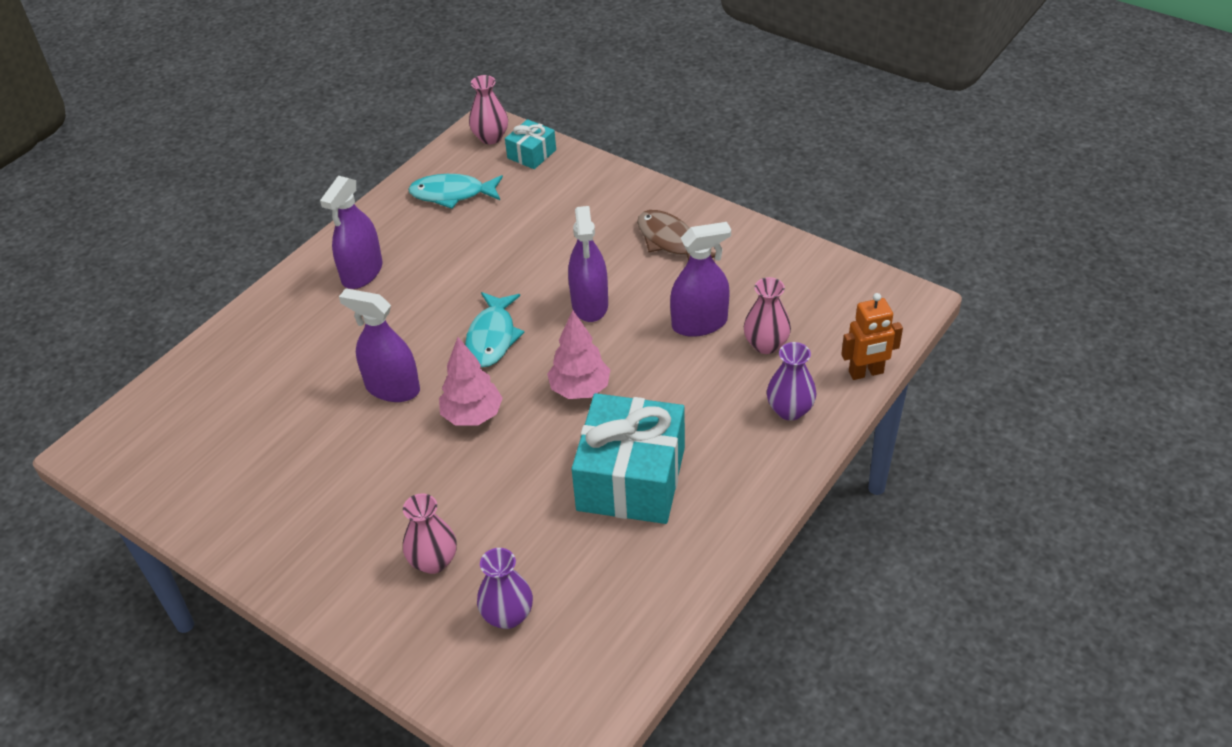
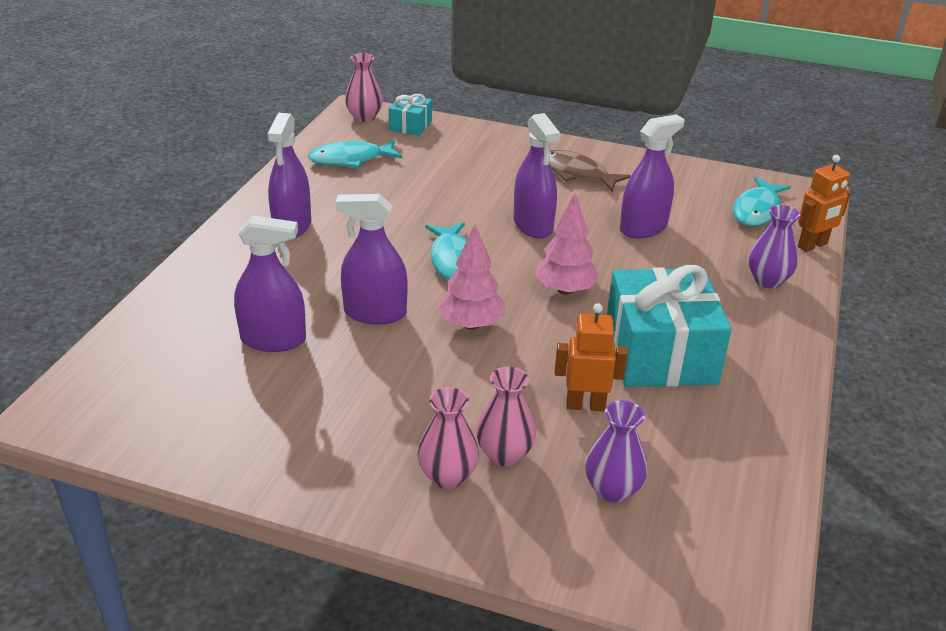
camera: 20 degrees left, 10 degrees down
(293, 403) = (273, 340): none -> purple spray bottle
(530, 523) = (585, 405): none -> orange robot
(766, 344) = (712, 236): pink vase -> pink vase (447, 476)
(835, 317) = (757, 210): none -> turquoise fish

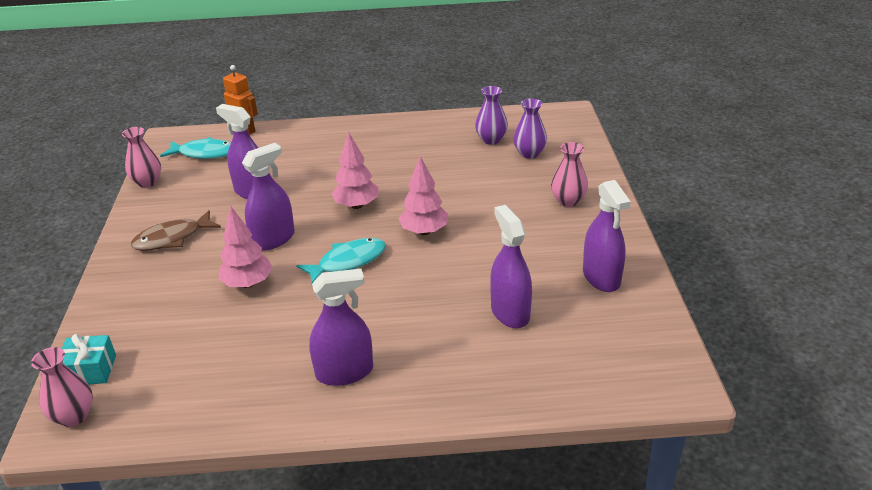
camera: 110 degrees left, 0 degrees up
(351, 159) = (190, 385): turquoise fish -> none
(375, 313) = (442, 276): purple spray bottle -> purple spray bottle (601, 277)
(465, 201) = (248, 284): none -> pink tree
(504, 454) = (534, 188): pink vase -> pink vase (147, 182)
(577, 173) = (172, 238): brown fish -> brown fish turned 45 degrees clockwise
(585, 405) = (471, 174): orange robot -> none
(660, 353) = (403, 160): turquoise gift -> none
(767, 280) = (298, 139): purple vase -> purple vase (491, 140)

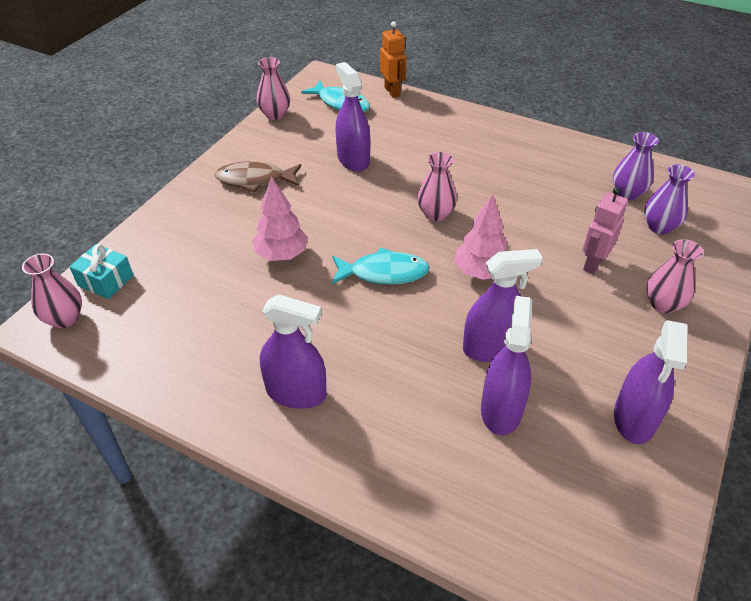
camera: 30 degrees right, 10 degrees up
(273, 239) = (335, 218): purple spray bottle -> purple spray bottle (491, 348)
(357, 205) = (435, 214): pink tree -> pink vase
(502, 194) = (593, 263): none -> pink robot

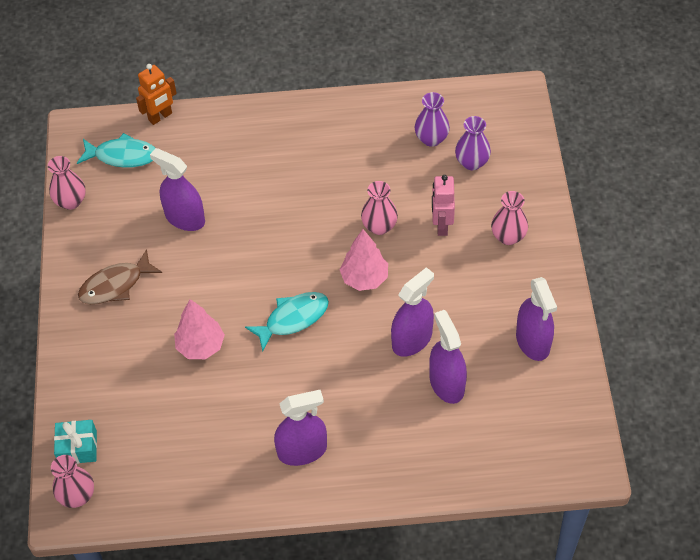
camera: 30 degrees left, 10 degrees up
(392, 92) = (160, 117): orange robot -> orange robot turned 105 degrees clockwise
(435, 214) = (294, 240): pink vase -> pink vase (379, 226)

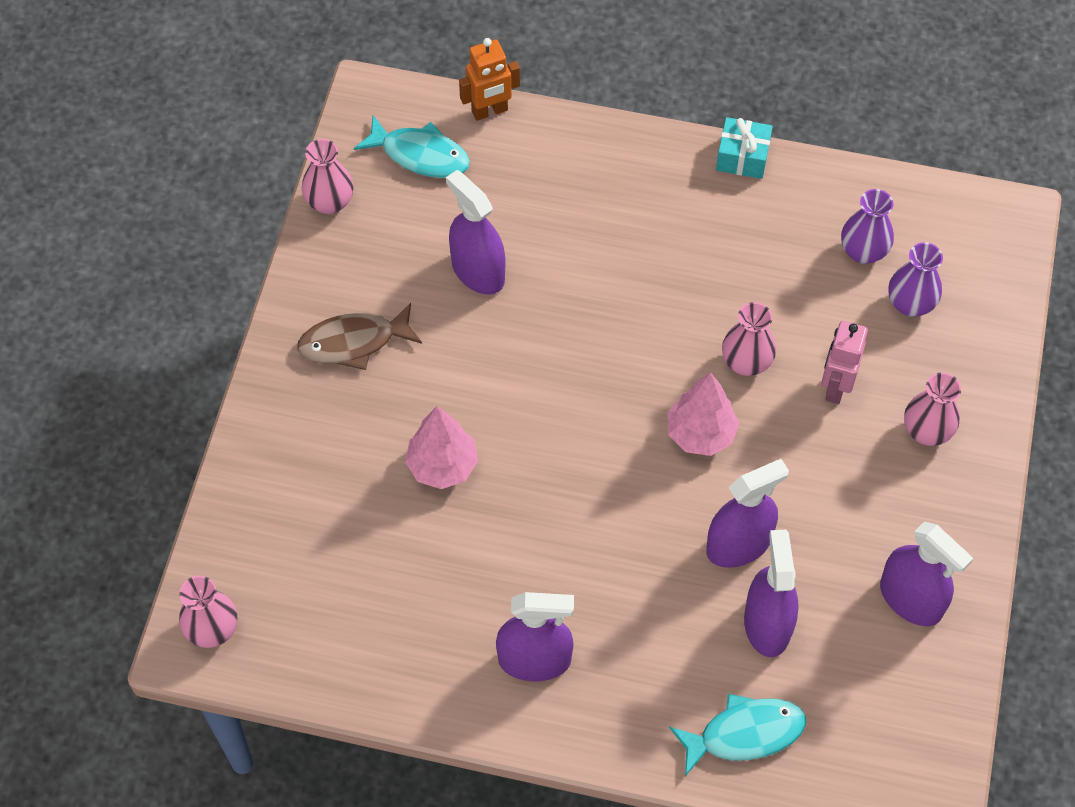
camera: 15 degrees right, 5 degrees up
(78, 447) = (233, 561): turquoise gift -> turquoise gift (742, 157)
(293, 319) = (581, 464): turquoise fish -> turquoise fish (744, 734)
(533, 341) = (910, 599): purple spray bottle -> purple spray bottle turned 45 degrees counterclockwise

